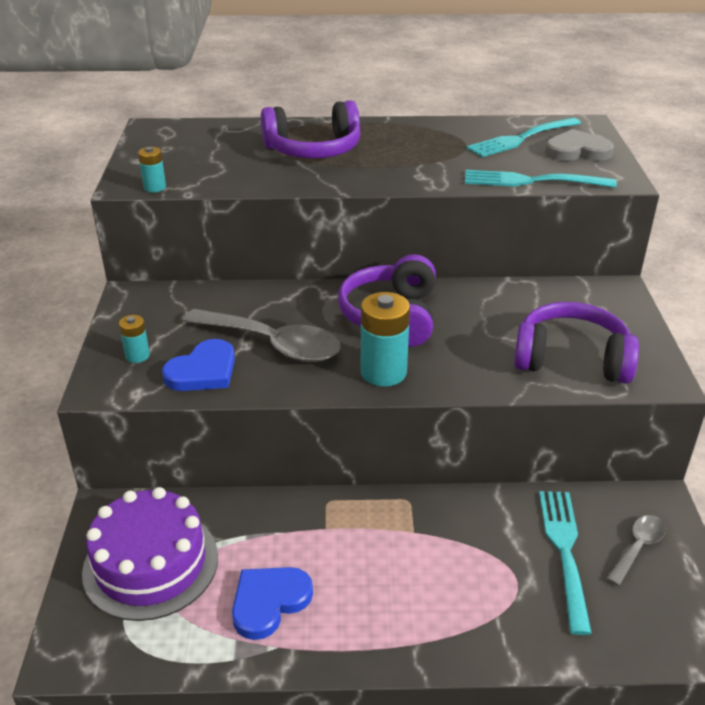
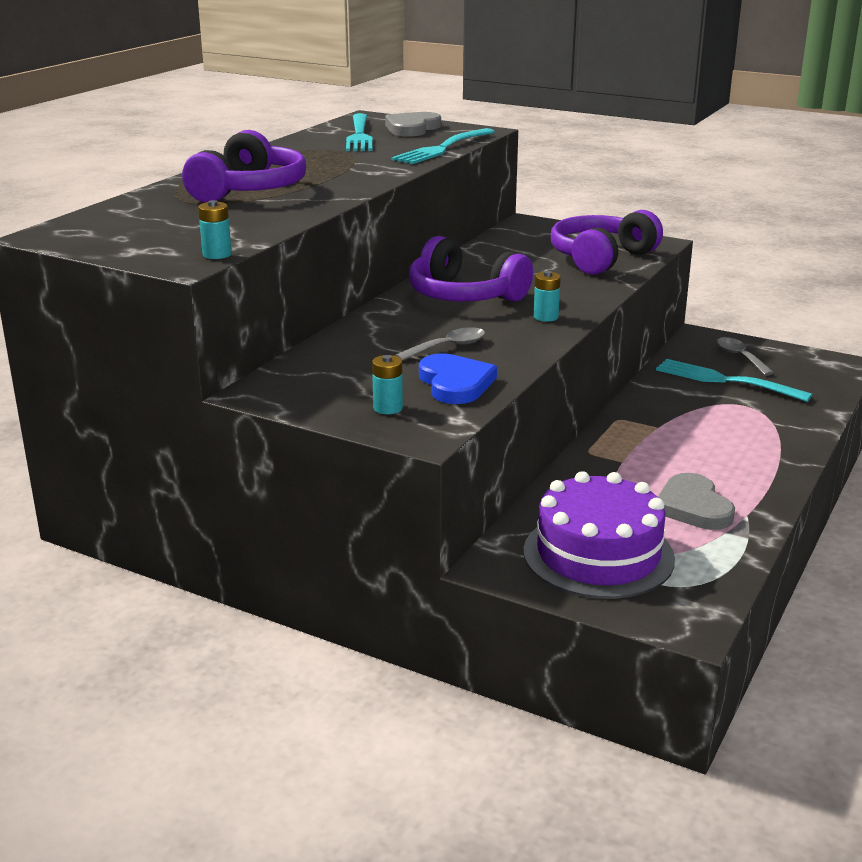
camera: 60 degrees left, 10 degrees down
(269, 602) = (693, 507): blue heart -> grey heart
(273, 344) = (447, 347): grey spoon -> grey spoon, size x0.53
(383, 372) = (545, 317): turquoise battery -> turquoise battery, size x0.53

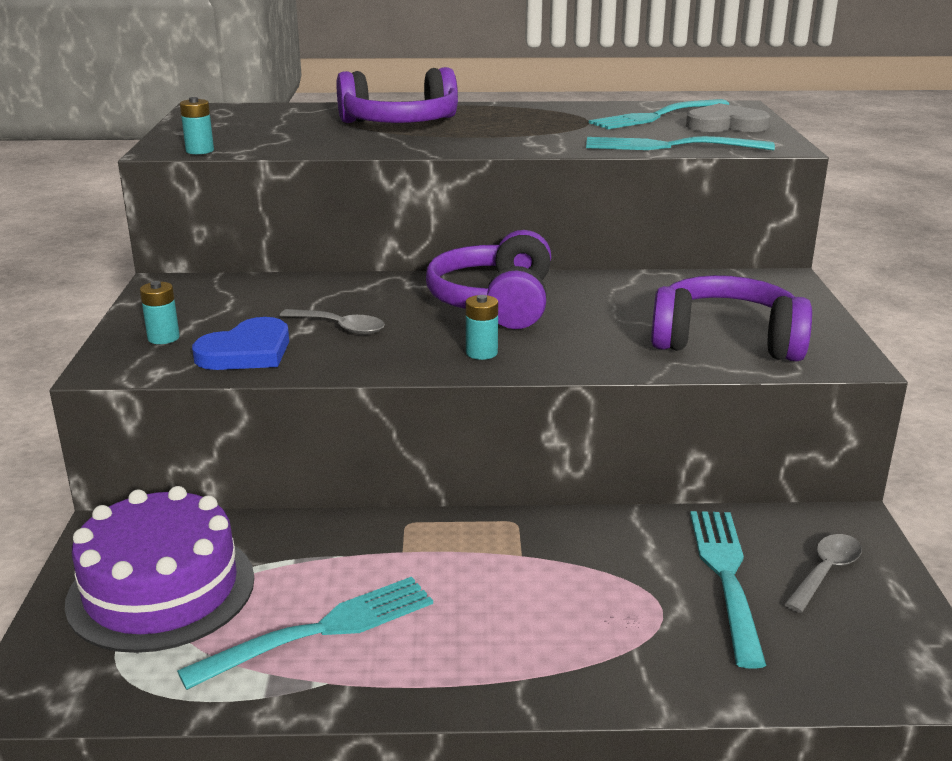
camera: 60 degrees right, 0 degrees up
(693, 507) = (319, 631): grey heart -> turquoise fork

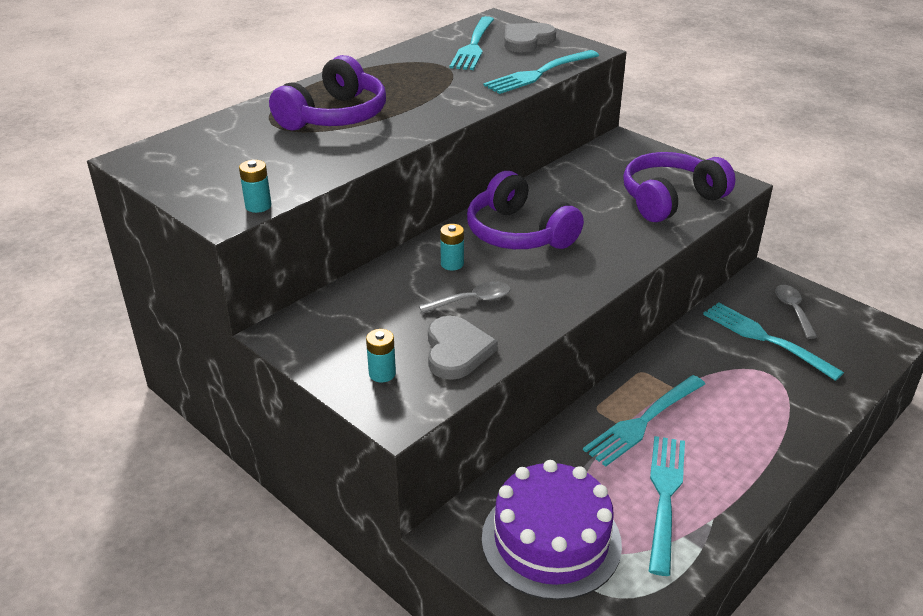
camera: 45 degrees left, 10 degrees up
(247, 352) = (456, 351): blue heart -> grey heart
(430, 560) = (643, 421): none -> turquoise fork
(481, 353) = (580, 273): turquoise battery -> turquoise battery (452, 264)

